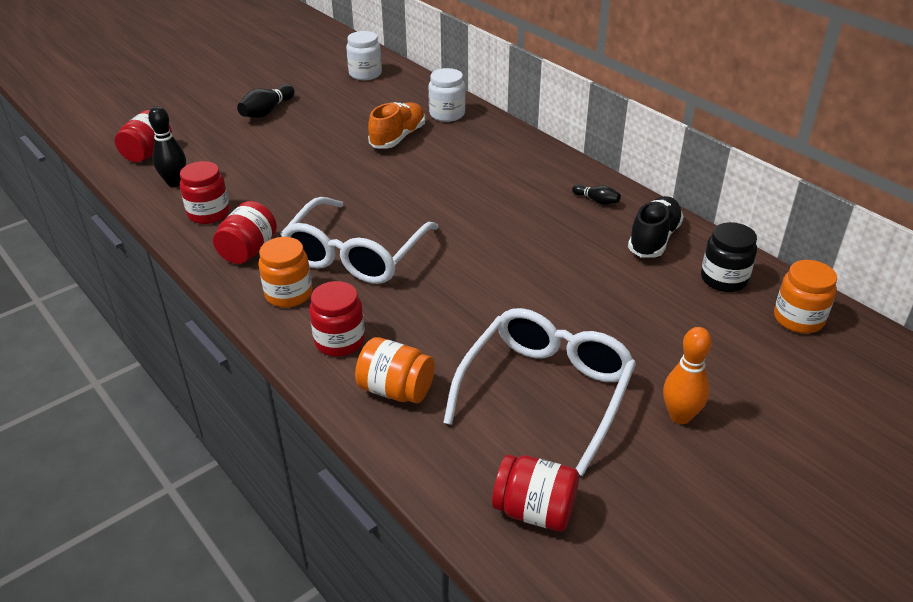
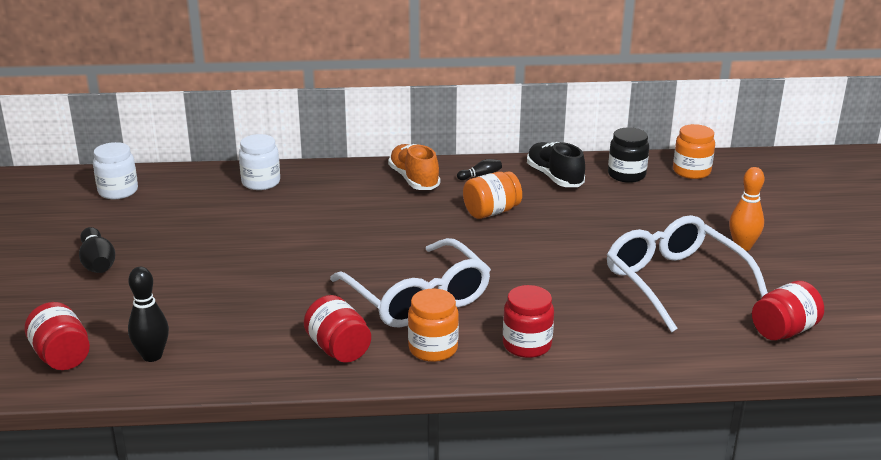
camera: 55 degrees left, 10 degrees down
(209, 213) = (243, 352): red jar -> none
(396, 390) = (613, 340): orange jar -> orange jar (491, 212)
(398, 137) = (262, 217): orange shoe -> orange shoe (414, 179)

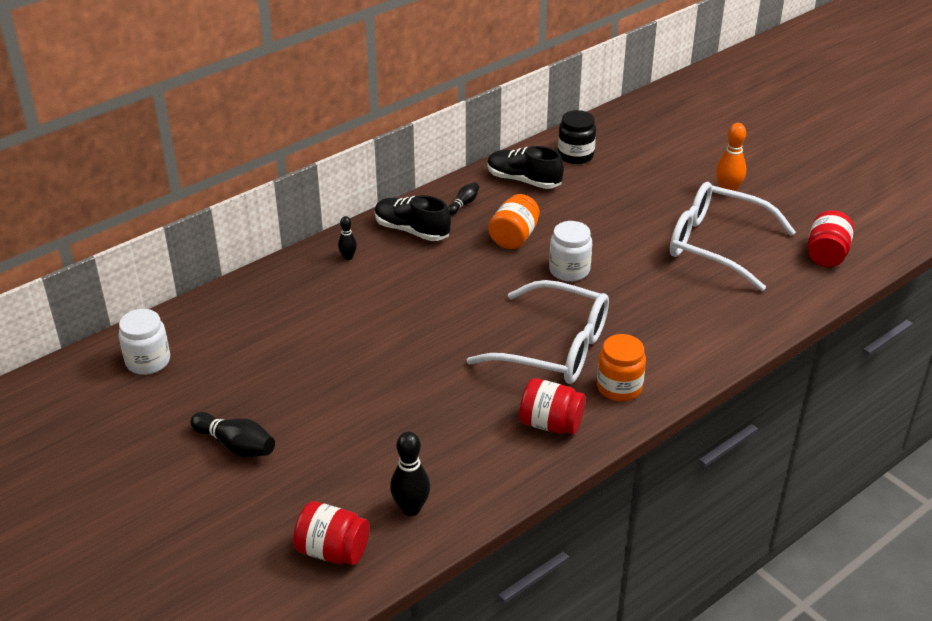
camera: 35 degrees left, 10 degrees up
(261, 182) = (277, 291): white jar -> white jar (569, 270)
(341, 179) = (348, 257): none -> black bowling pin
(414, 179) = (412, 230): orange shoe -> black shoe
(527, 345) = (679, 350): red jar -> none
(691, 171) = (619, 132): orange jar -> none

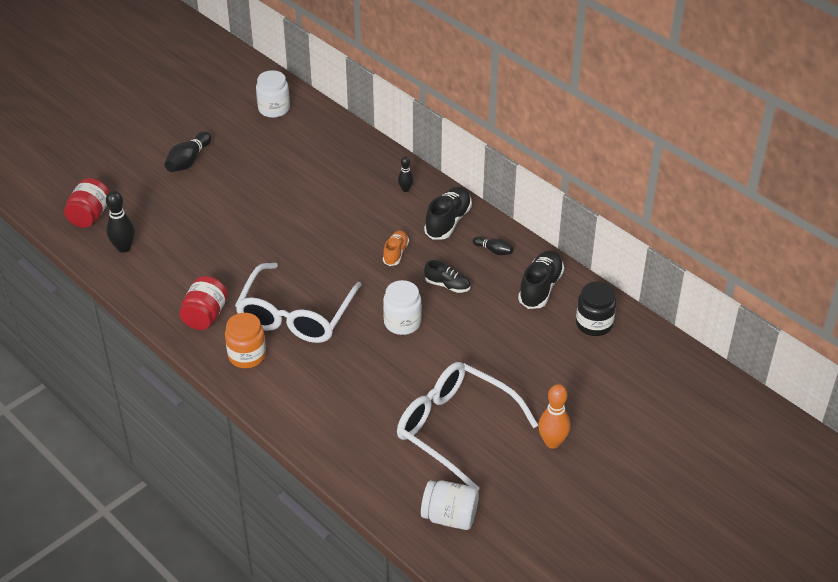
camera: 85 degrees right, 5 degrees up
(458, 269) = (395, 253): none -> orange shoe
(514, 237) = (447, 285): orange jar -> black shoe
(717, 245) = (455, 429): white glasses -> white glasses turned 75 degrees counterclockwise
(826, 255) = (449, 517): red jar -> white jar

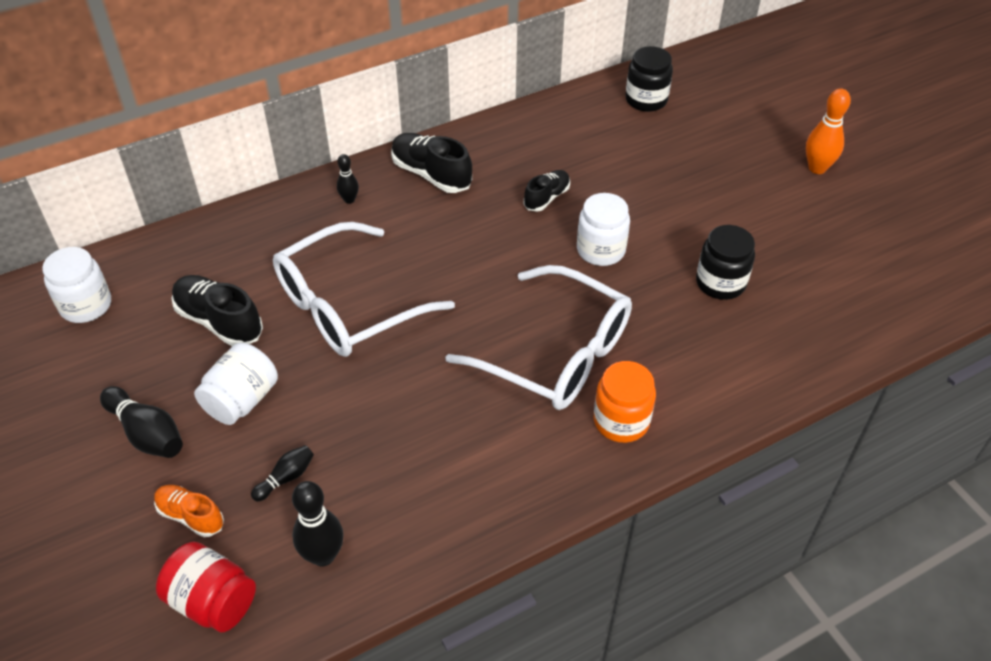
camera: 75 degrees left, 5 degrees up
(205, 316) = (524, 460): red jar -> none
(391, 392) = (720, 283): none -> black jar
(395, 253) = (470, 232): orange shoe -> orange shoe (191, 516)
(449, 517) = (922, 270): white jar -> white jar (242, 400)
(455, 429) = (788, 239): white glasses -> white glasses (348, 305)
(494, 250) = (500, 147): black bowling pin -> black bowling pin (286, 478)
(540, 288) = (577, 125): black shoe -> black shoe (219, 321)

